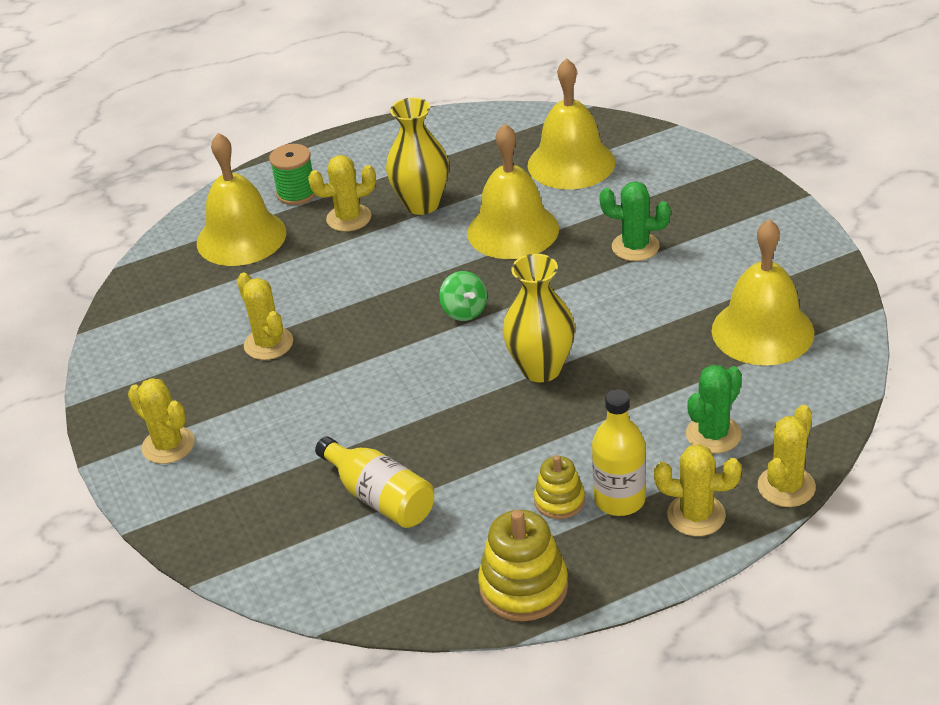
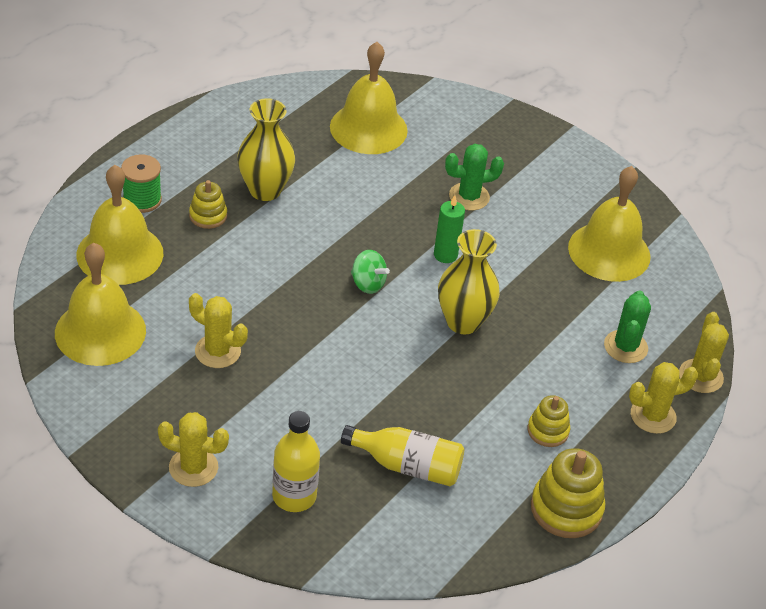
camera: 35 degrees left, 5 degrees up
(349, 218) = (208, 216): yellow cactus -> yellow stacking toy
(513, 230) = (360, 200): yellow bell -> yellow bell (100, 331)
(568, 299) = (445, 255): none -> green candle
(619, 499) = (591, 418): yellow bottle -> yellow bottle (294, 496)

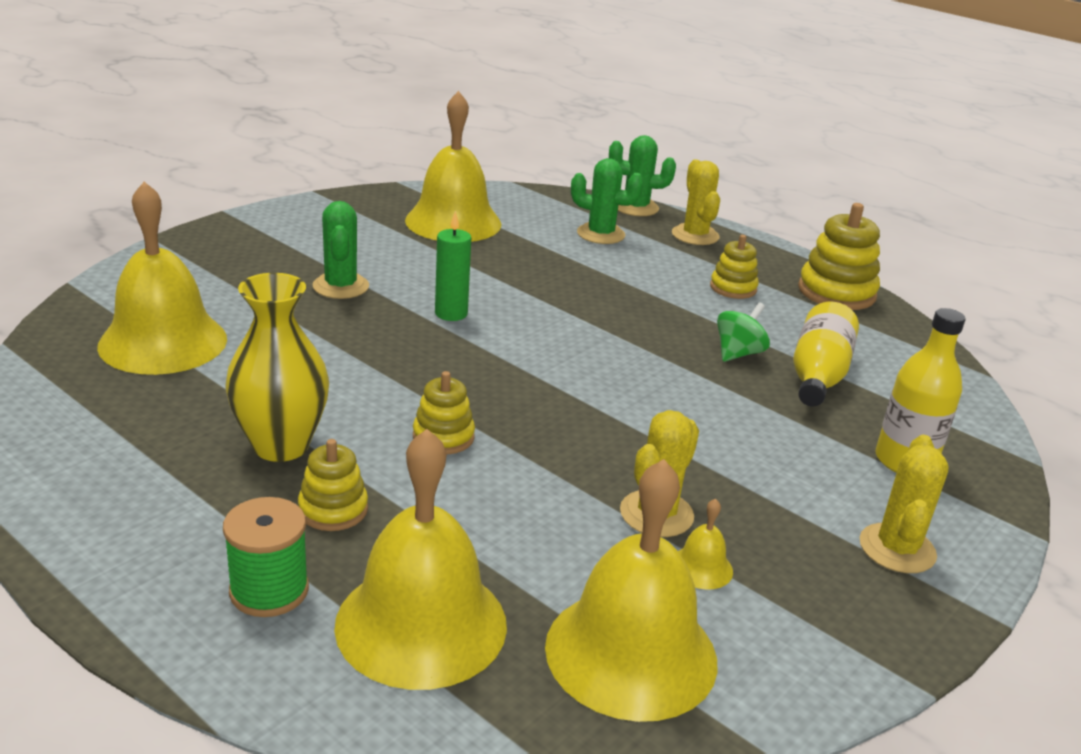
camera: 85 degrees left, 15 degrees down
(169, 367) = (701, 567): none -> yellow bell
(285, 256) = (443, 437): none -> yellow stacking toy
(368, 284) = (505, 373): green spinning top -> green spinning top (738, 353)
(463, 322) = (572, 315): yellow vase -> none
(700, 376) = (636, 207): yellow cactus -> green cactus

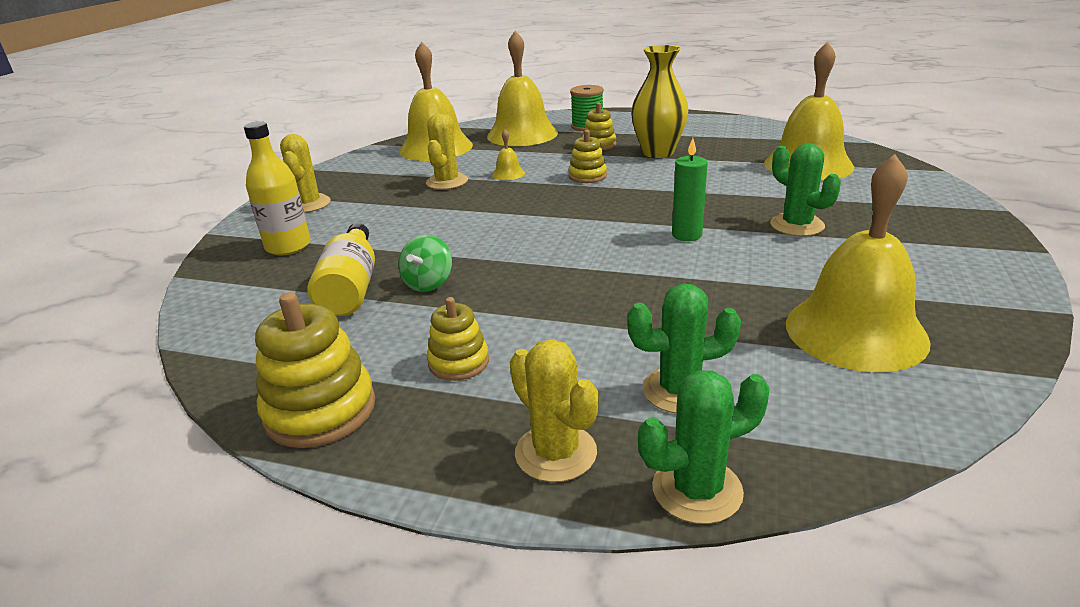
camera: 160 degrees right, 0 degrees up
(701, 567) = (415, 173): yellow bell -> yellow bell (508, 174)

